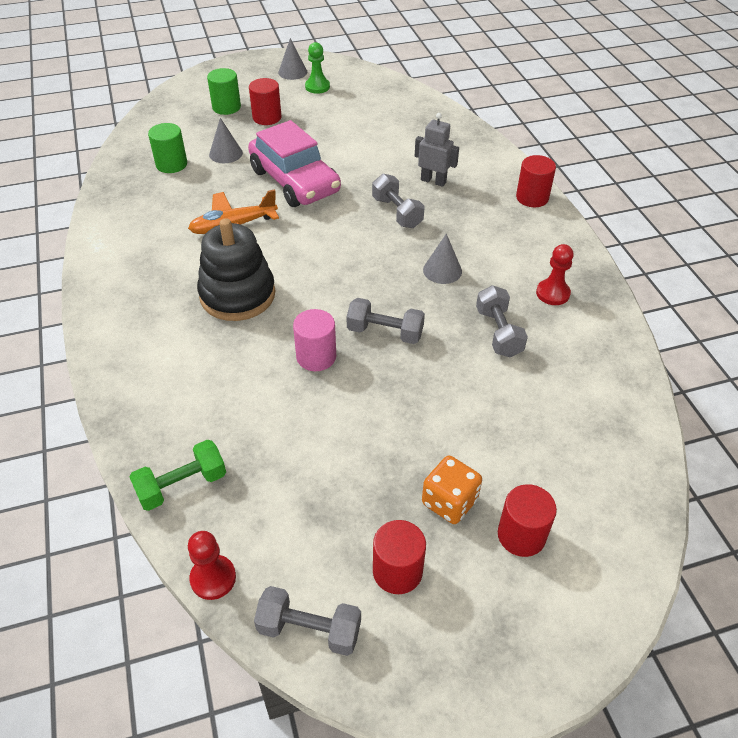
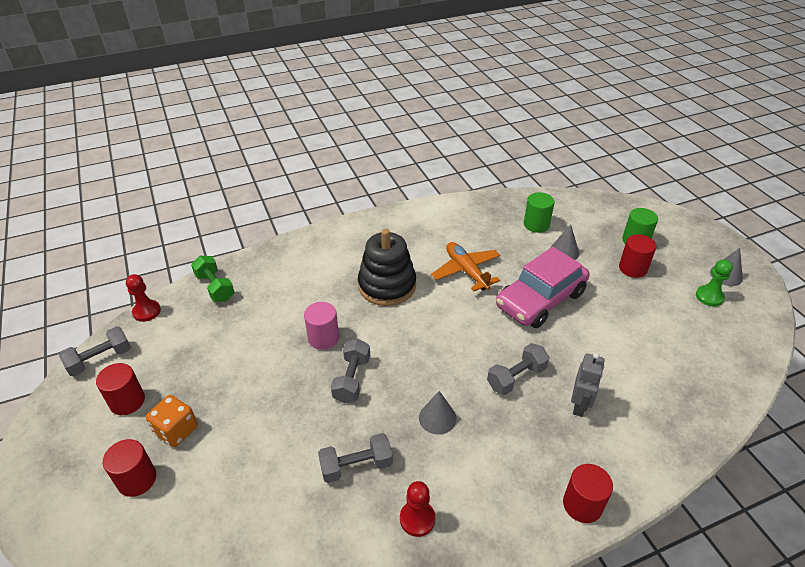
camera: 85 degrees right, 5 degrees down
(309, 629) = (100, 359): grey dumbbell -> grey dumbbell turned 45 degrees clockwise

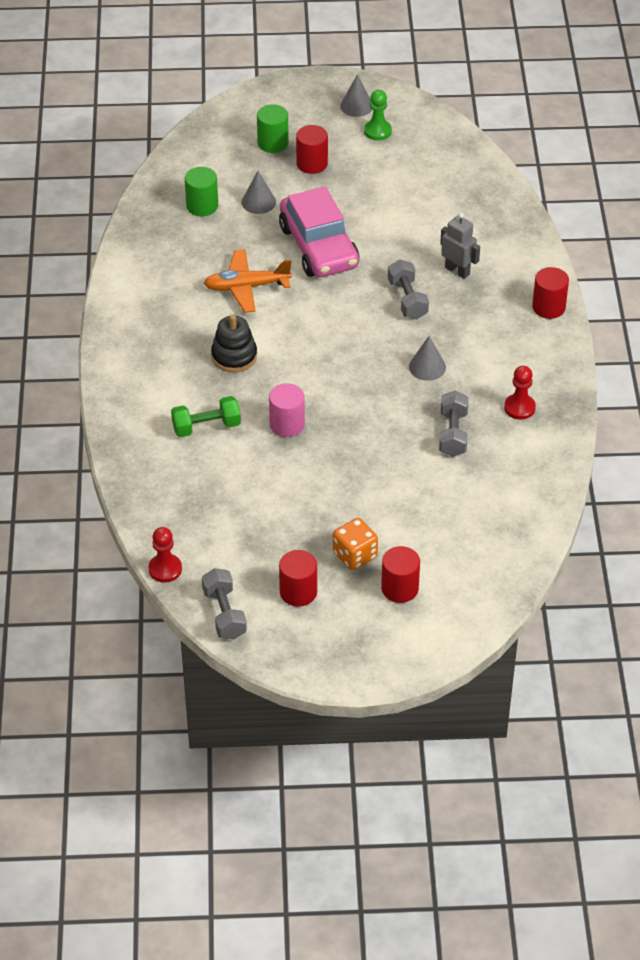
camera: 70 degrees left, 5 degrees up
(215, 287) = (155, 503): green dumbbell -> green dumbbell (206, 427)
(352, 379) = (353, 414): grey dumbbell -> none
(387, 285) = (234, 356): black stacking toy -> black stacking toy, size x0.66

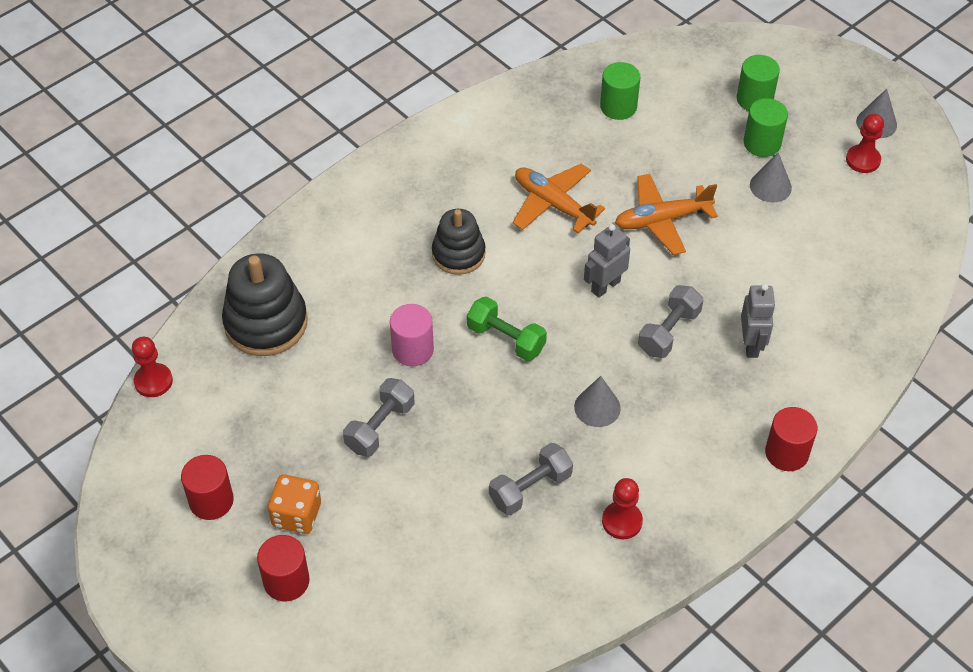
camera: 50 degrees right, 5 degrees up
(181, 484) = (266, 323): none -> black stacking toy
(206, 427) = (352, 293): green dumbbell -> green dumbbell (506, 339)
(224, 614) = (137, 462): grey dumbbell -> grey dumbbell (380, 427)
(258, 202) = (668, 140): grey cone -> grey cone (770, 186)
(312, 164) = (762, 143): red cylinder -> green cylinder
(319, 247) = (662, 220): pink car -> orange plane
(340, 305) = (605, 286): none -> grey robot
(377, 131) = (863, 160): green pawn -> red pawn

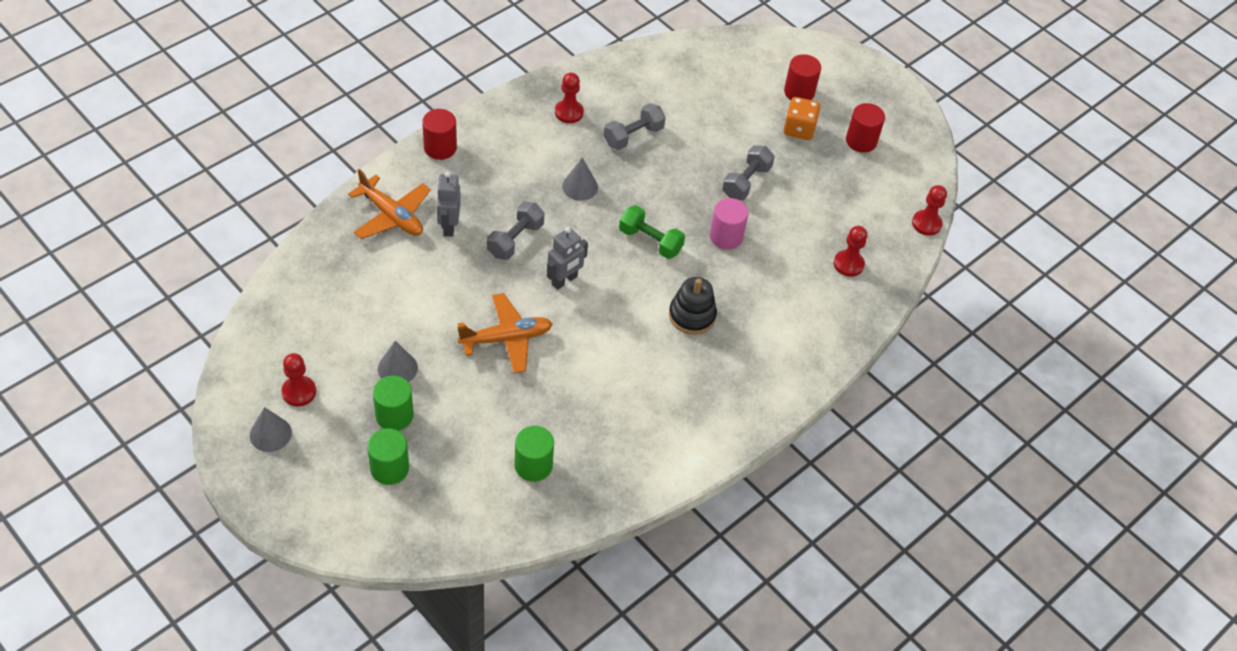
camera: 175 degrees right, 0 degrees up
(266, 323) = (848, 264): black stacking toy -> red pawn
(553, 204) = (606, 359): orange plane -> orange plane (391, 216)

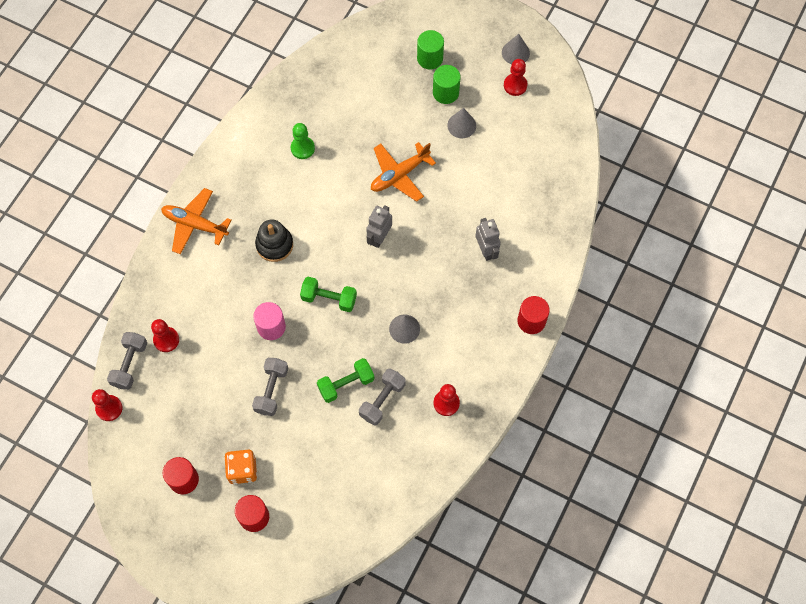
camera: 165 degrees right, 15 degrees up
(391, 216) = (533, 242): orange plane -> orange plane (195, 224)
(515, 240) = (431, 258): grey dumbbell -> grey dumbbell (130, 364)
(533, 465) = (340, 93): green cylinder -> none
(614, 413) = (302, 148): none -> green pawn
(665, 161) = (346, 384): none -> green dumbbell

